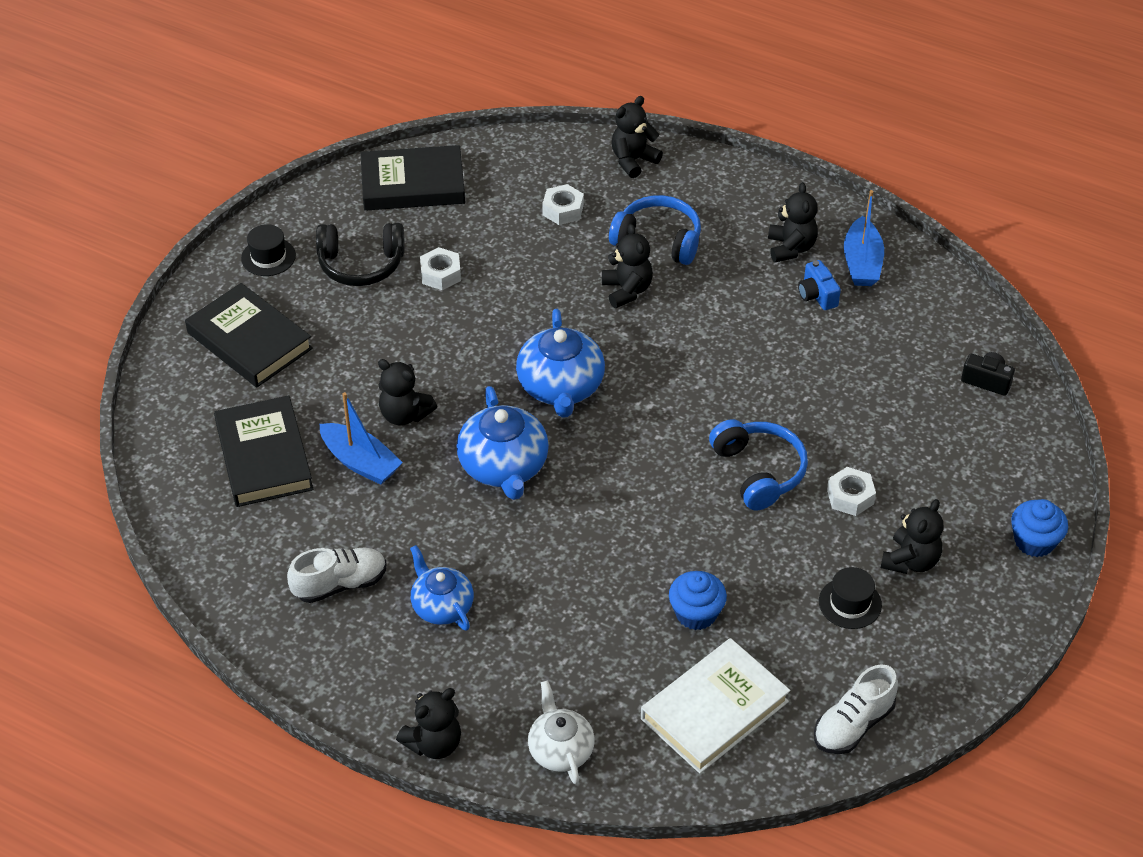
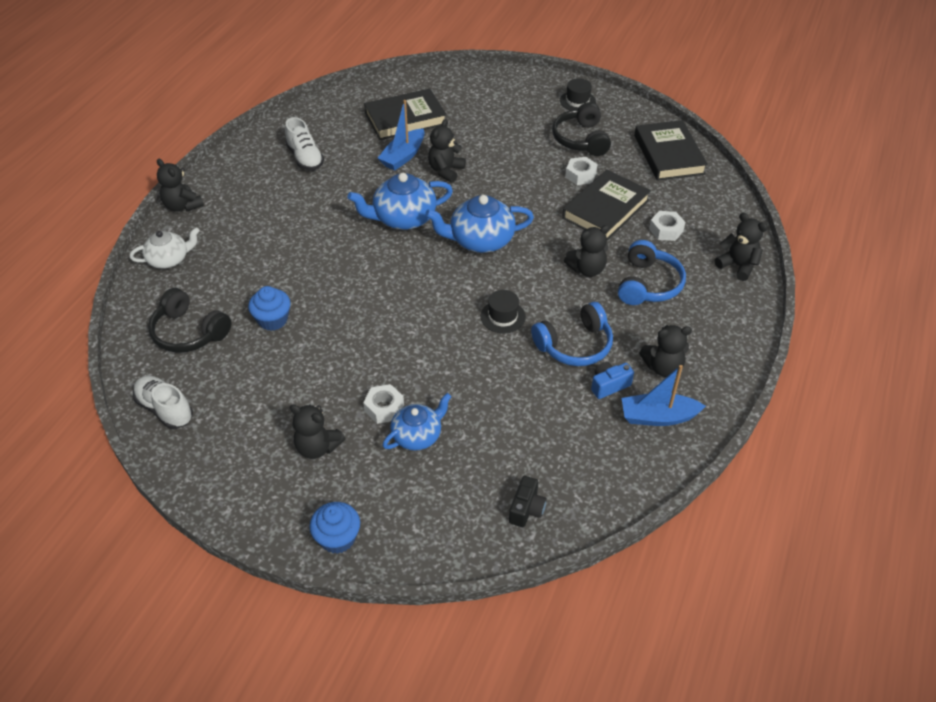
camera: 85 degrees right, 0 degrees up
(249, 341) = (501, 102): black book -> black book (605, 209)
(442, 606) = (286, 200): blue teapot -> blue teapot (417, 435)
(714, 710) = (189, 332): white book -> black headphones
(758, 471) = (407, 351): blue headphones -> blue headphones (574, 345)
(850, 603) = (277, 407): black hat -> black hat (503, 316)

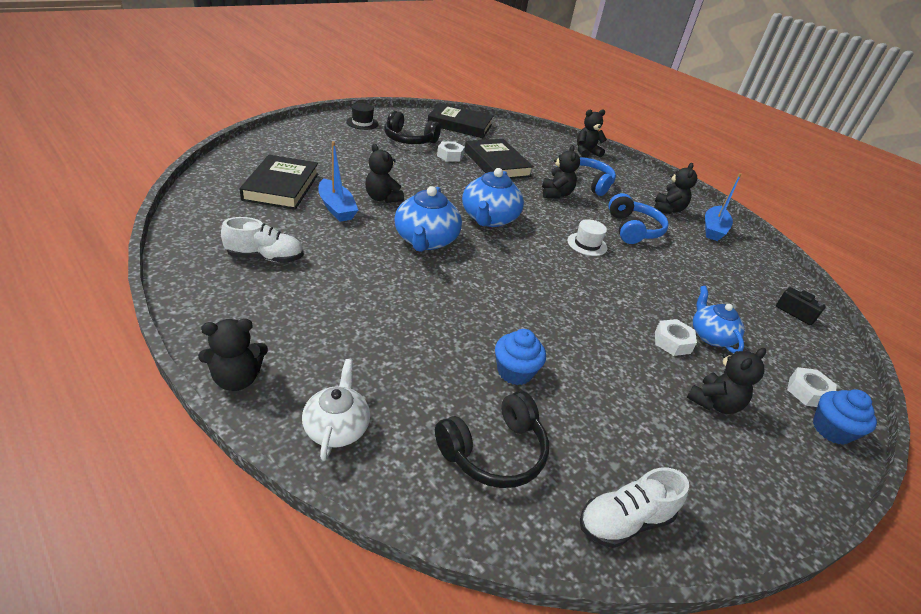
camera: 70 degrees left, 10 degrees down
(503, 316) = (587, 244): black hat -> white hat
(609, 385) = (678, 233): blue camera -> none
(666, 230) = (536, 156): white nut -> white nut (807, 392)

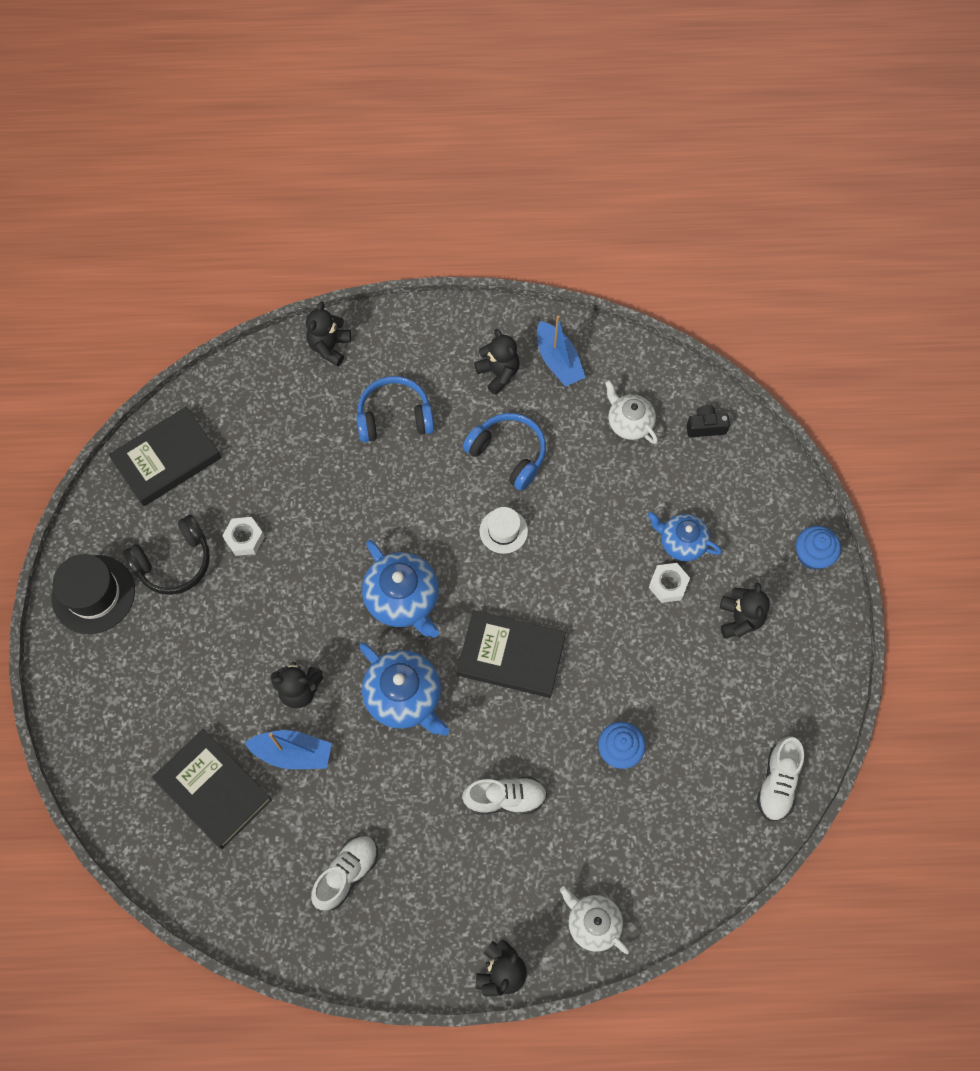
camera: 45 degrees left, 30 degrees up
(362, 123) = (93, 594): black hat -> black hat, size x1.68
(402, 318) = (505, 798): none -> white shoe
(494, 451) = (678, 826): black headphones -> none
(496, 163) = (294, 493): black book -> black book (511, 656)
(556, 194) = (399, 479): black teddy bear -> none
(734, 273) = (629, 422): none -> white teapot
(807, 392) = (776, 530): white nut -> none

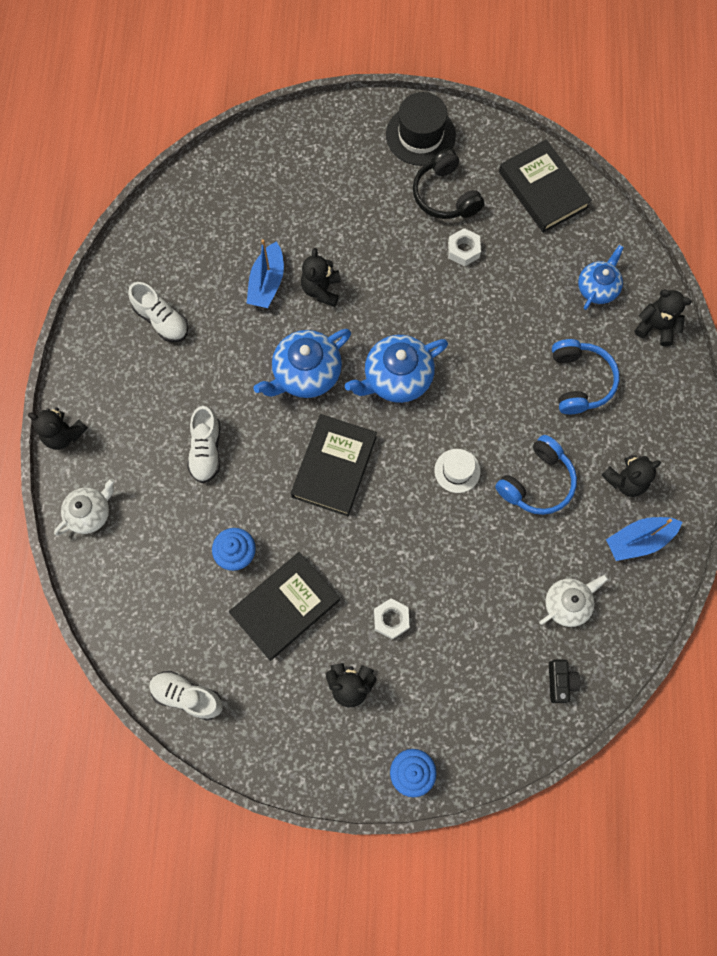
camera: 95 degrees right, 5 degrees up
(213, 790) = (244, 223): black book -> black book (285, 607)
(681, 542) = (434, 639): blue teapot -> blue teapot (597, 288)

